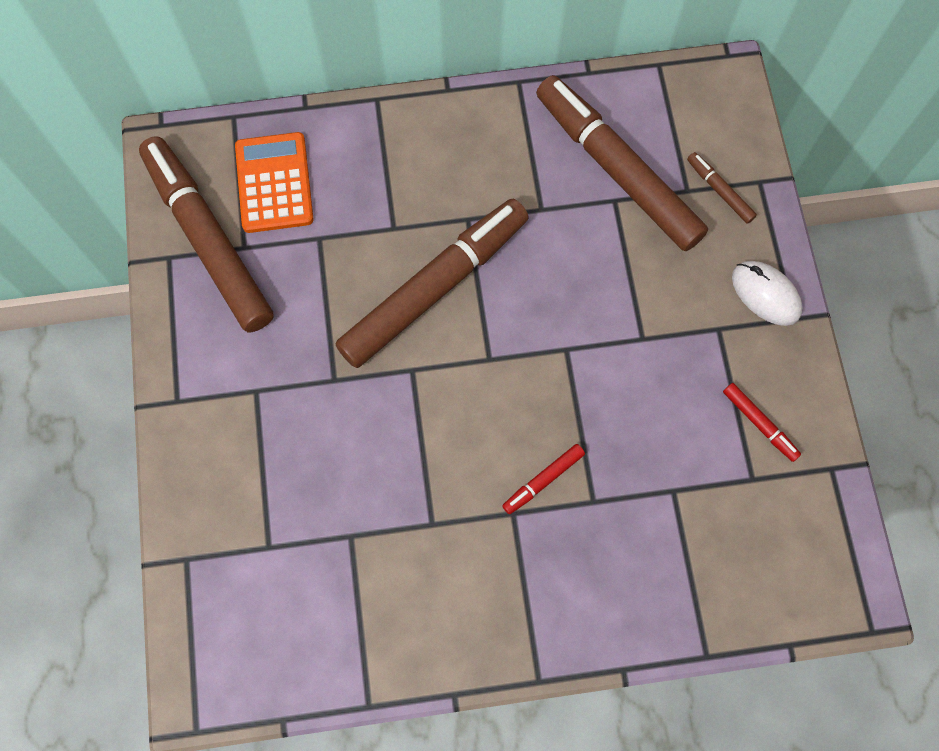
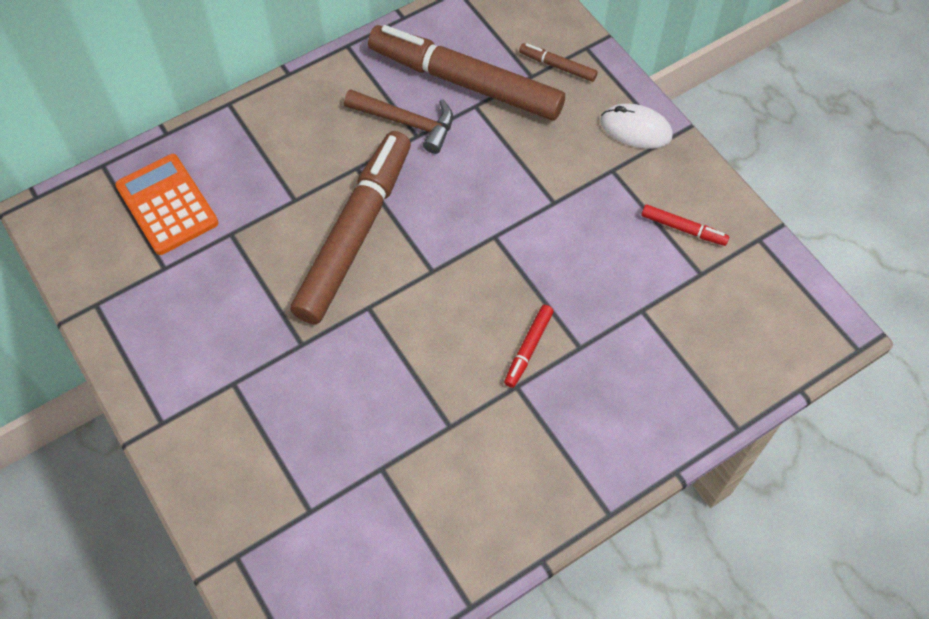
camera: 25 degrees left, 10 degrees down
(208, 240) = (127, 275): brown marker -> none
(538, 191) = (406, 123): none -> brown hammer

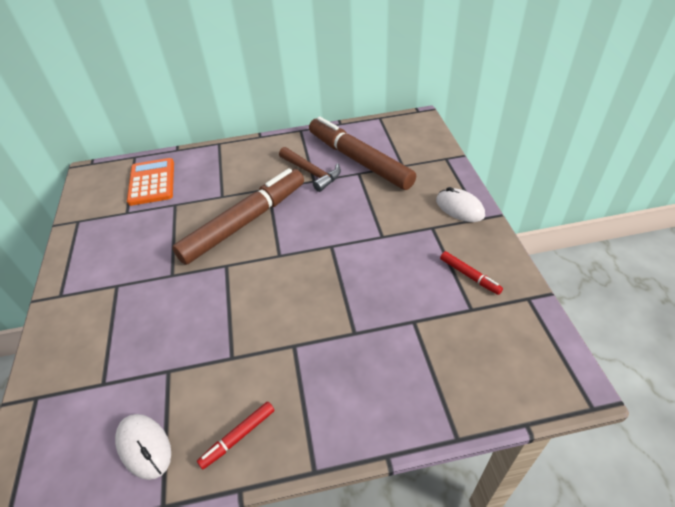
camera: 25 degrees right, 15 degrees down
(410, 559) = (144, 447): none -> white mouse
(528, 348) = (316, 322): red marker -> red marker (238, 437)
(557, 66) = (422, 164): brown marker -> none

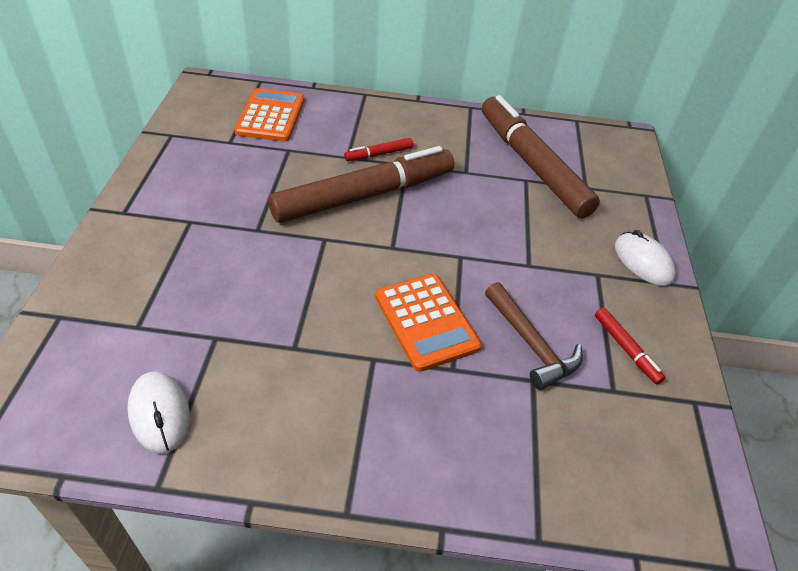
camera: 10 degrees right, 0 degrees up
(238, 437) = (271, 441): red marker -> red marker (379, 154)
(311, 173) = (466, 162): brown hammer -> brown hammer (530, 344)
(323, 304) = (426, 321): none -> orange calculator

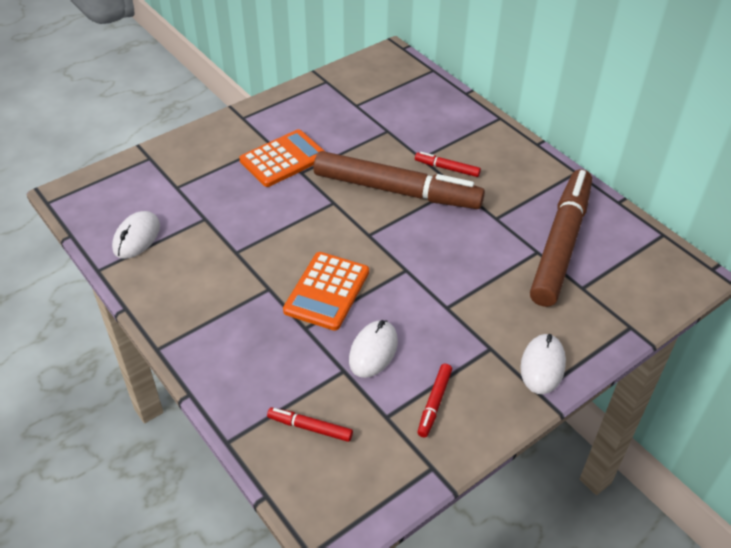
camera: 50 degrees right, 0 degrees up
(270, 116) = (406, 100): orange calculator -> orange calculator (283, 159)
(530, 344) = (373, 351): brown hammer -> white mouse
(579, 456) = (310, 428): none -> red marker

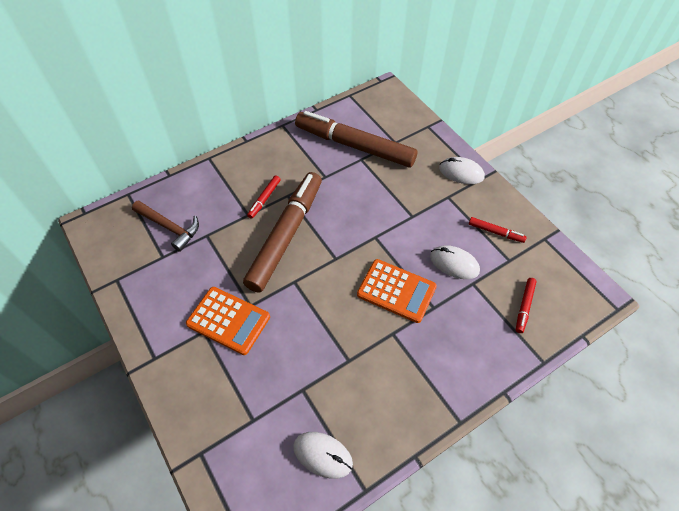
camera: 85 degrees left, 10 degrees up
(283, 159) = (228, 320): orange calculator -> orange calculator turned 150 degrees clockwise
(394, 104) = (169, 227): none -> brown hammer

